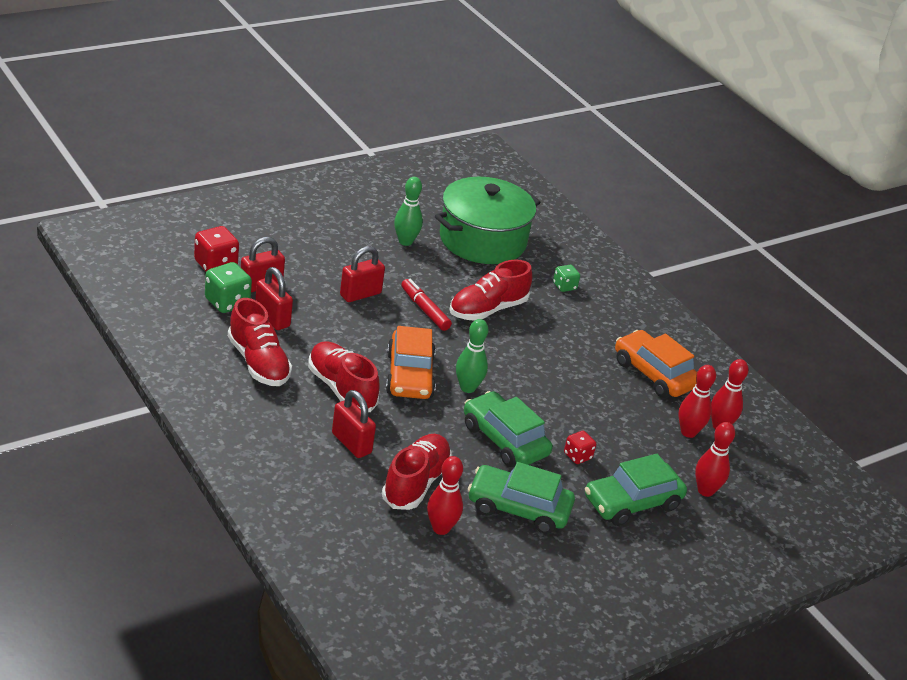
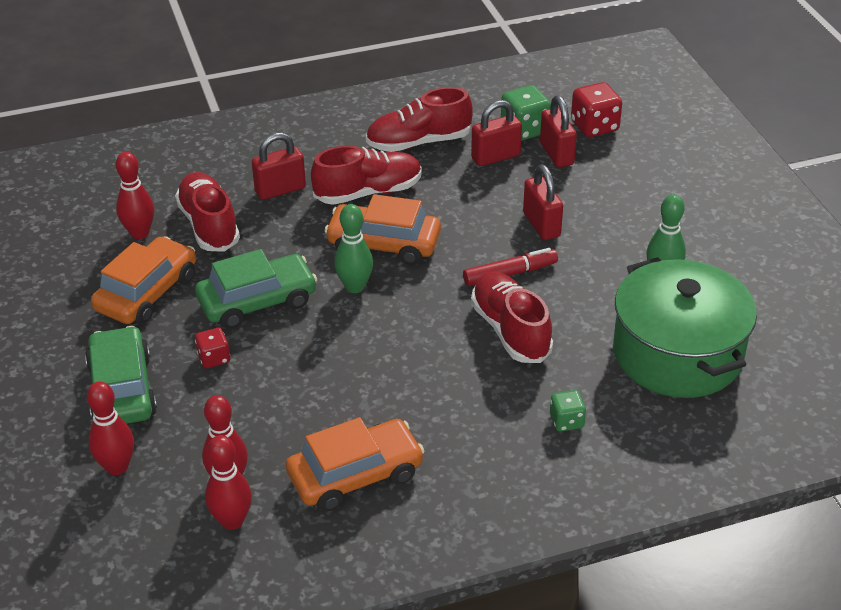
camera: 110 degrees right, 5 degrees up
(416, 483) = (209, 225): red shoe -> red shoe turned 150 degrees counterclockwise
(518, 508) = (147, 293): green car -> orange car

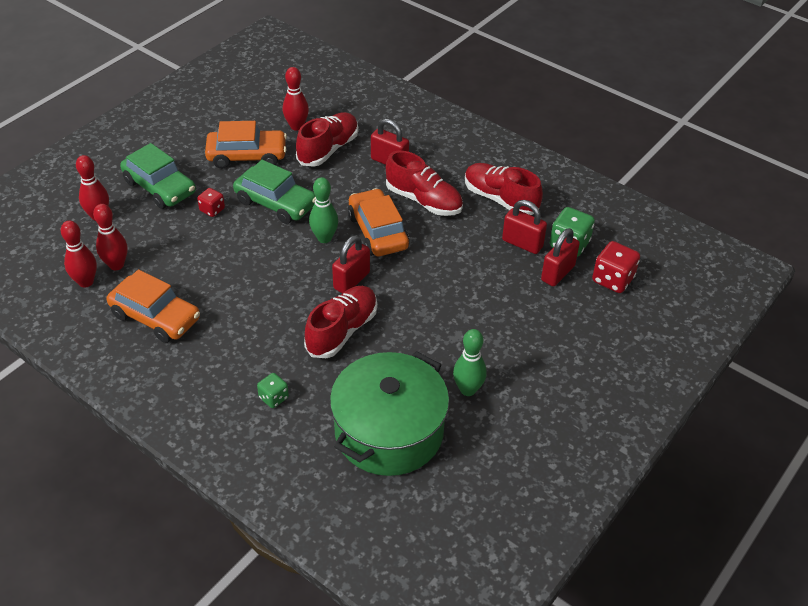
camera: 55 degrees right, 5 degrees up
(122, 389) = (160, 187): green car -> green car turned 90 degrees clockwise
(510, 273) = (401, 306): red marker -> none
(541, 225) = (468, 299): red padlock -> red padlock (351, 280)

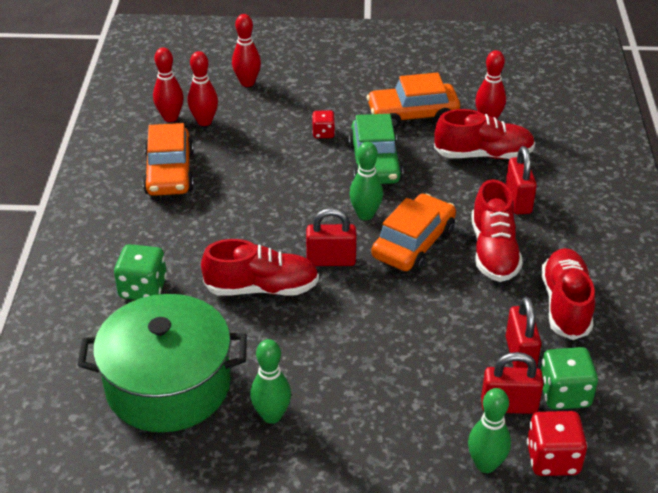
camera: 55 degrees right, 5 degrees down
(160, 187) = (316, 92): green car -> none
(247, 156) = (412, 115): orange car -> orange car turned 120 degrees clockwise
(273, 398) = (143, 288): green dice -> green dice, size x1.66
(593, 310) = (486, 464): none -> green bowling pin

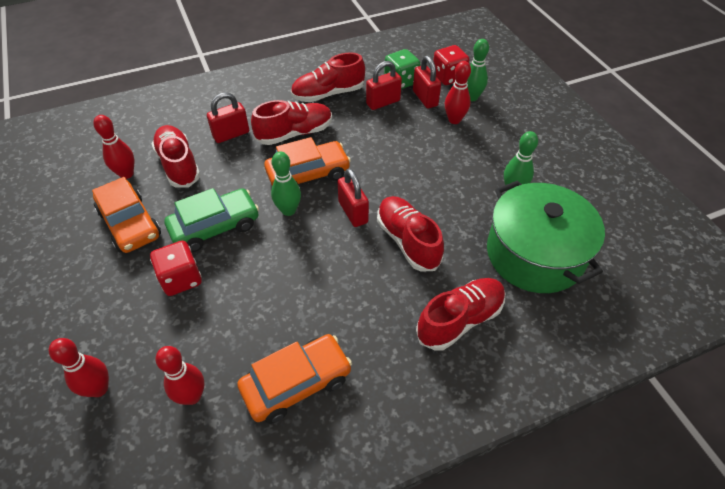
camera: 115 degrees left, 10 degrees up
(143, 288) = (460, 320): green dice -> red shoe
(170, 117) = (195, 438): red bowling pin -> red bowling pin (454, 120)
(323, 133) = (181, 279): red dice -> red dice, size x1.66
(413, 243) = (308, 174): orange car -> orange car turned 150 degrees clockwise

